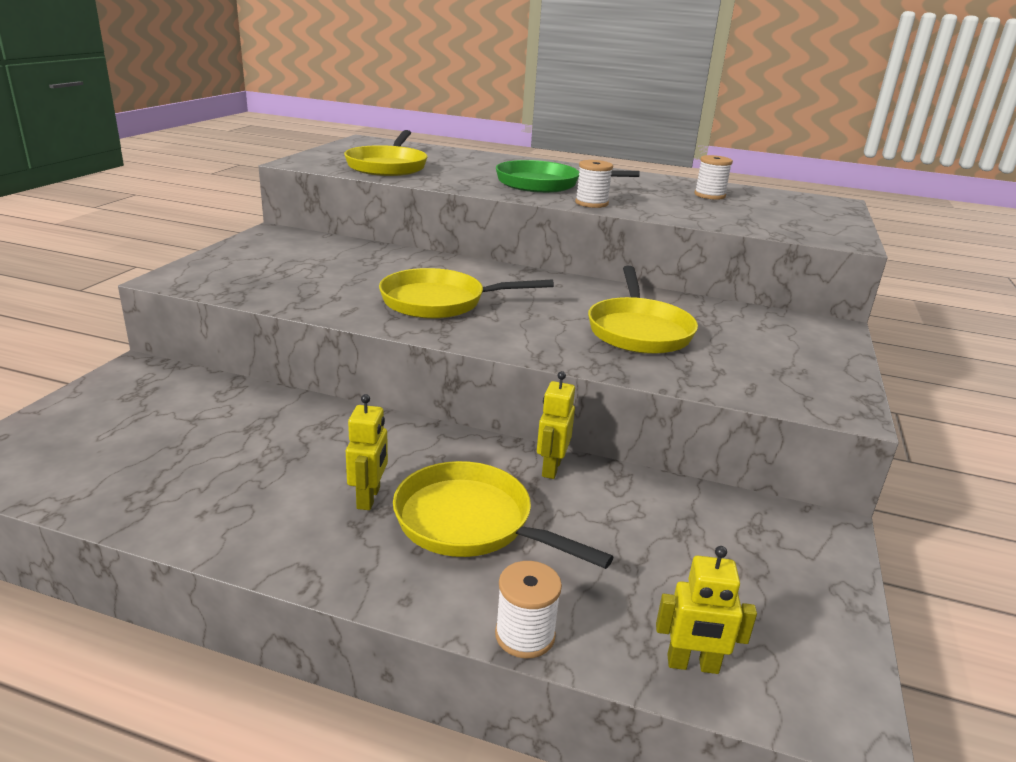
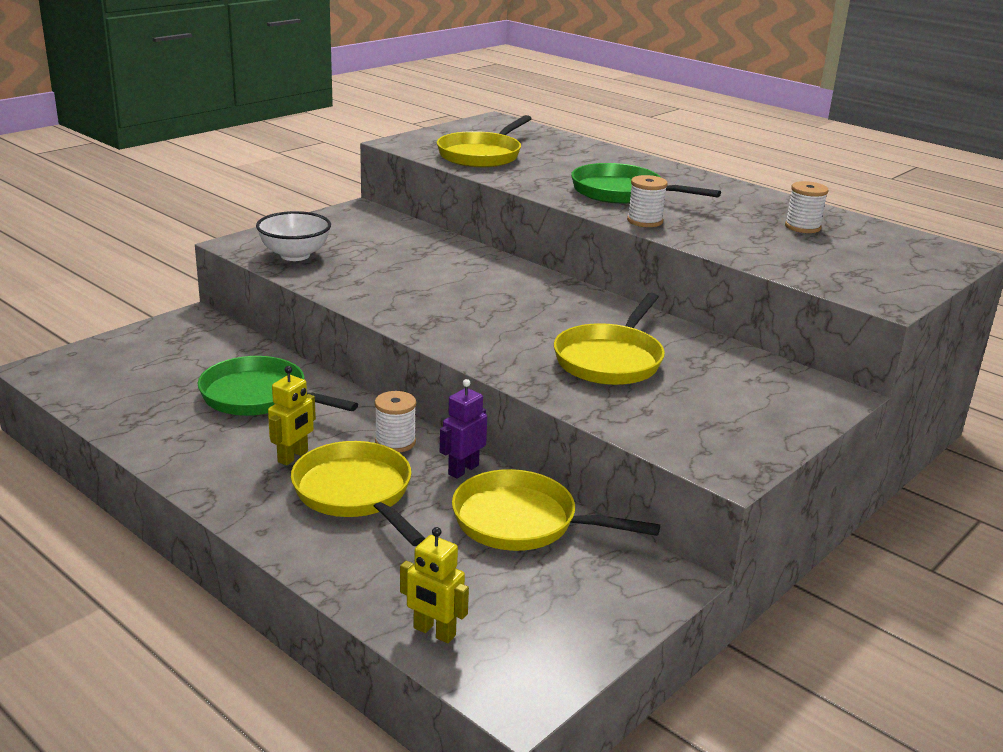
camera: 25 degrees right, 0 degrees up
(245, 281) = (295, 255): none -> white bowl
(278, 439) = (259, 397): none -> green pan
(440, 302) = (446, 300): yellow pan -> yellow pan (522, 522)
(525, 635) = (326, 577): white spool -> white spool (395, 442)
(551, 468) = (463, 470): yellow robot -> purple robot

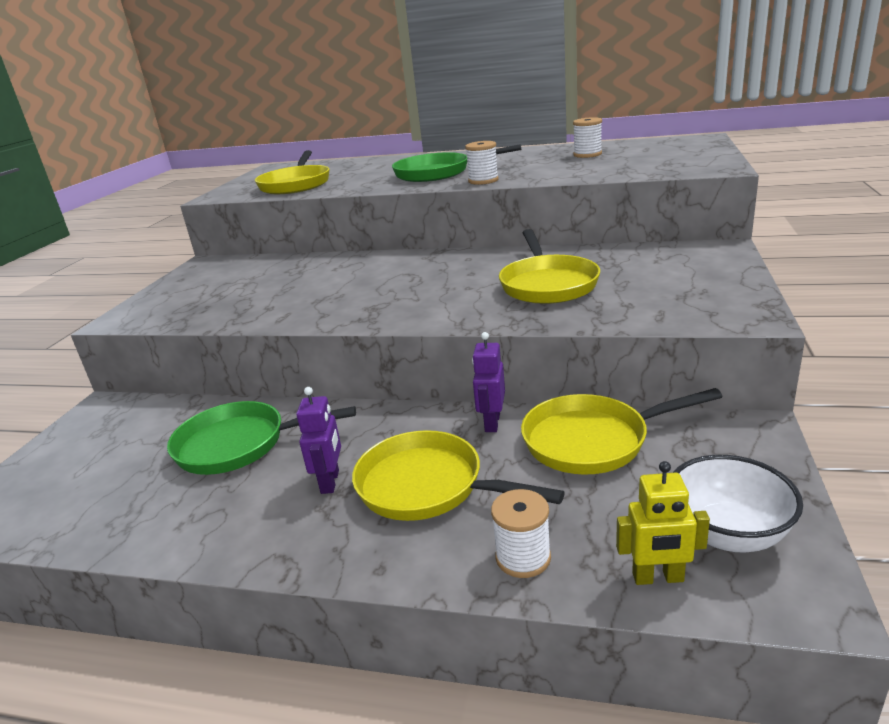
camera: 25 degrees left, 0 degrees up
(293, 456) = (330, 482): yellow robot -> purple robot
(295, 255) = (185, 309): white bowl -> white bowl (728, 534)
(395, 442) = (408, 427): white spool -> white spool (523, 557)

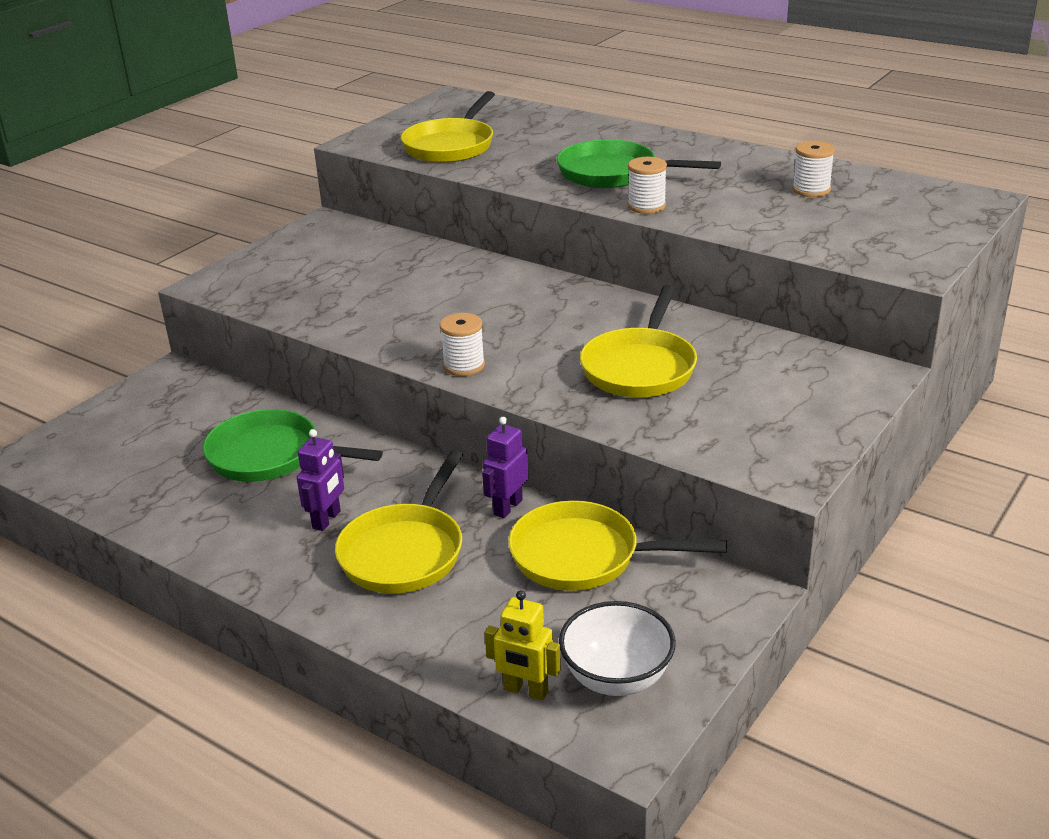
camera: 20 degrees right, 5 degrees up
(428, 486) = (405, 551): yellow pan -> yellow pan turned 120 degrees counterclockwise
(523, 557) = (435, 639): white spool -> white spool (464, 366)

